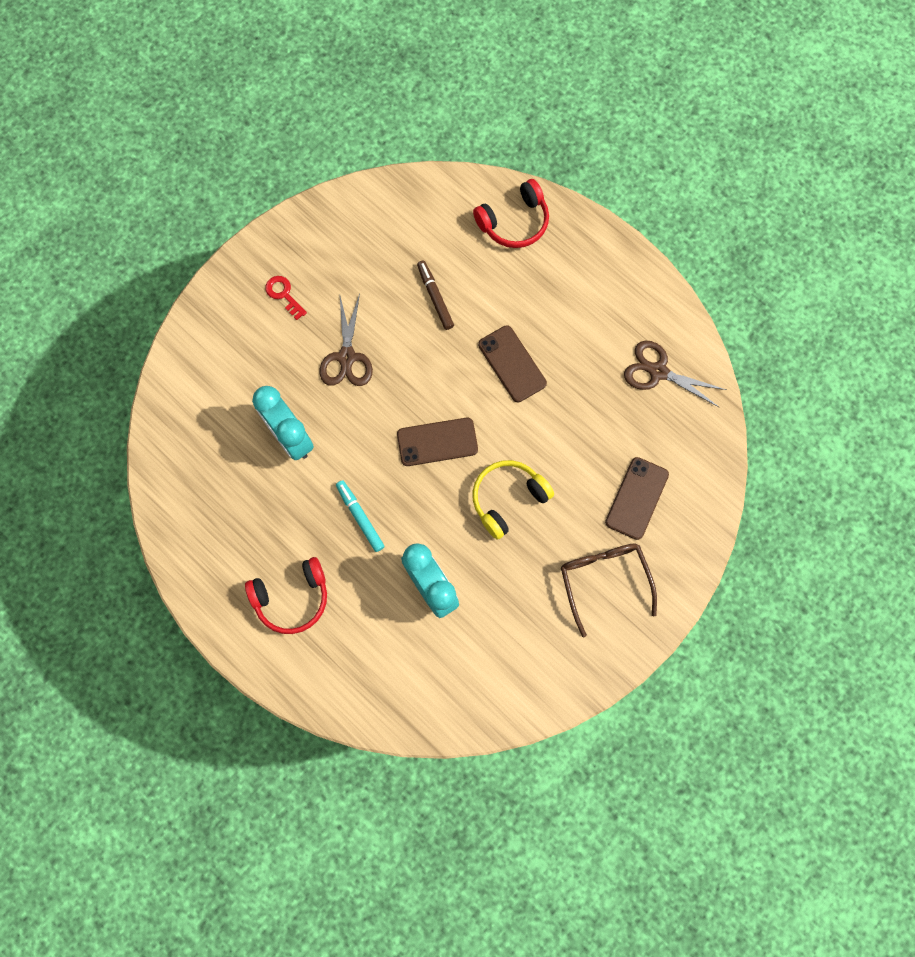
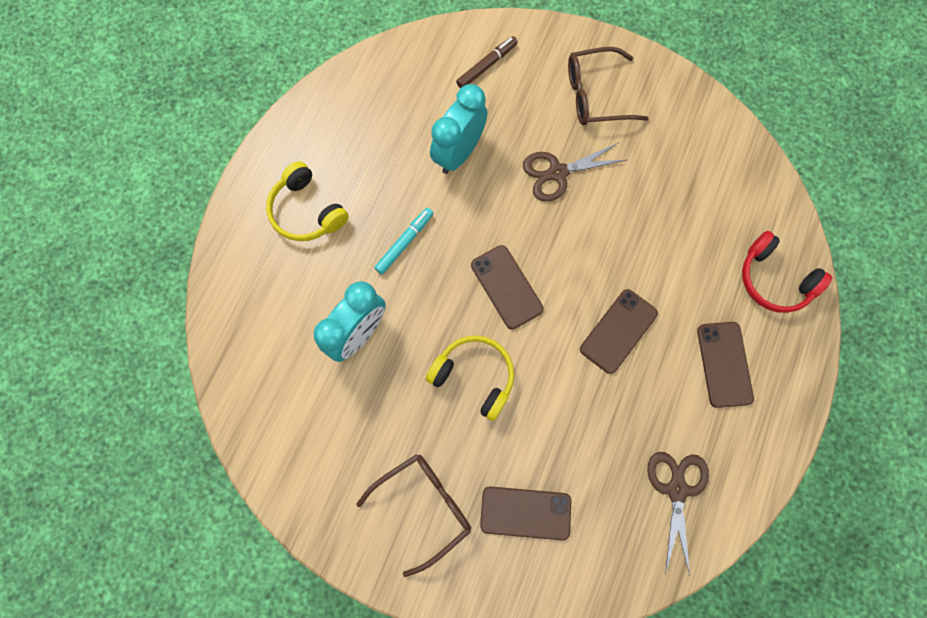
camera: 70 degrees right, 0 degrees up
(283, 294) = (595, 95): red key -> brown glasses
(292, 598) = (307, 211): red headphones -> yellow headphones
(435, 297) = (655, 231): brown marker -> brown marker (486, 65)
(570, 292) = (724, 364): none -> brown phone

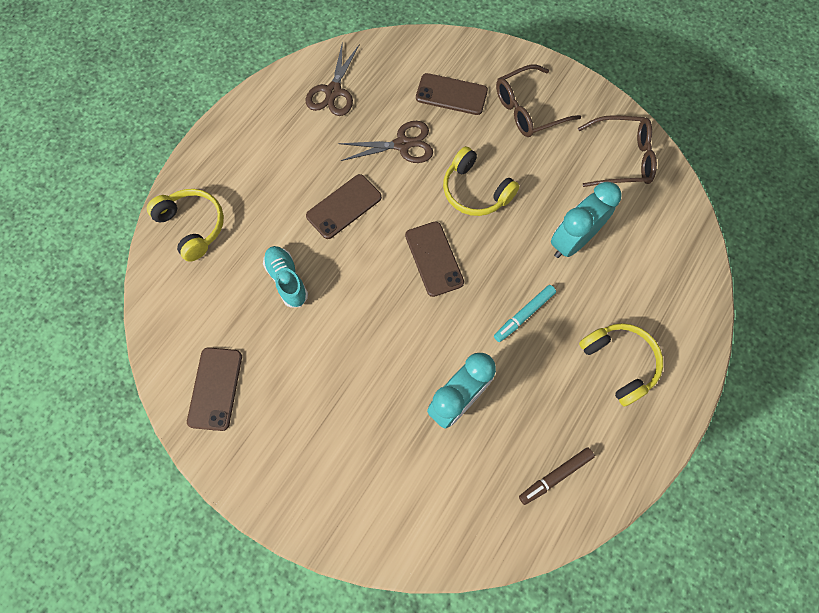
camera: 170 degrees left, 5 degrees down
(486, 65) = (409, 504): brown marker -> brown marker (555, 476)
(557, 173) = (360, 360): brown scissors -> brown scissors (402, 144)
(595, 95) = (297, 443): brown glasses -> brown glasses (621, 158)
(653, 238) = (287, 280): none -> turquoise shoe
(724, 364) = (264, 168): brown phone -> brown phone (215, 388)
(774, 279) = (193, 226): red headphones -> yellow headphones

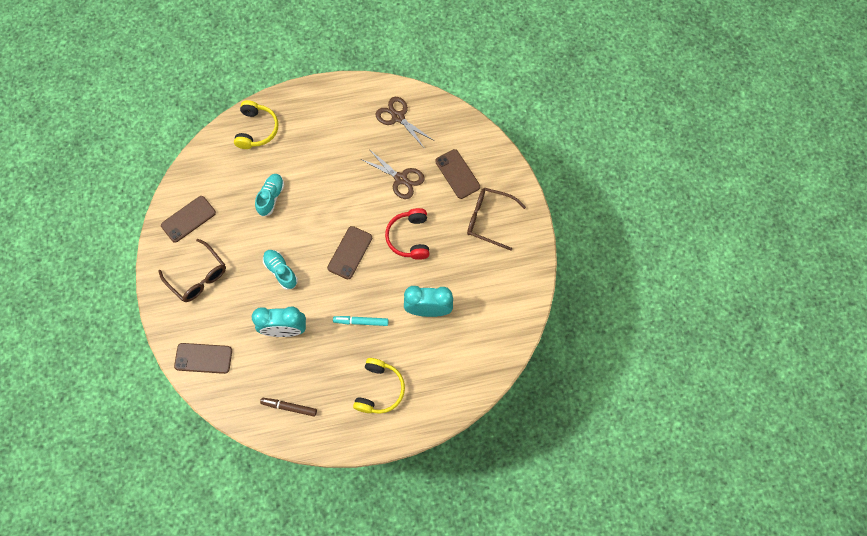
camera: 45 degrees right, 0 degrees up
(333, 91) = (398, 117): brown scissors -> brown scissors turned 75 degrees clockwise
(344, 206) = (336, 185): brown phone -> brown phone (203, 358)
(384, 344) = (281, 271): none -> turquoise shoe
(475, 191) = (409, 237): yellow headphones -> red headphones
(621, 158) = (507, 292): brown glasses -> brown glasses (198, 276)

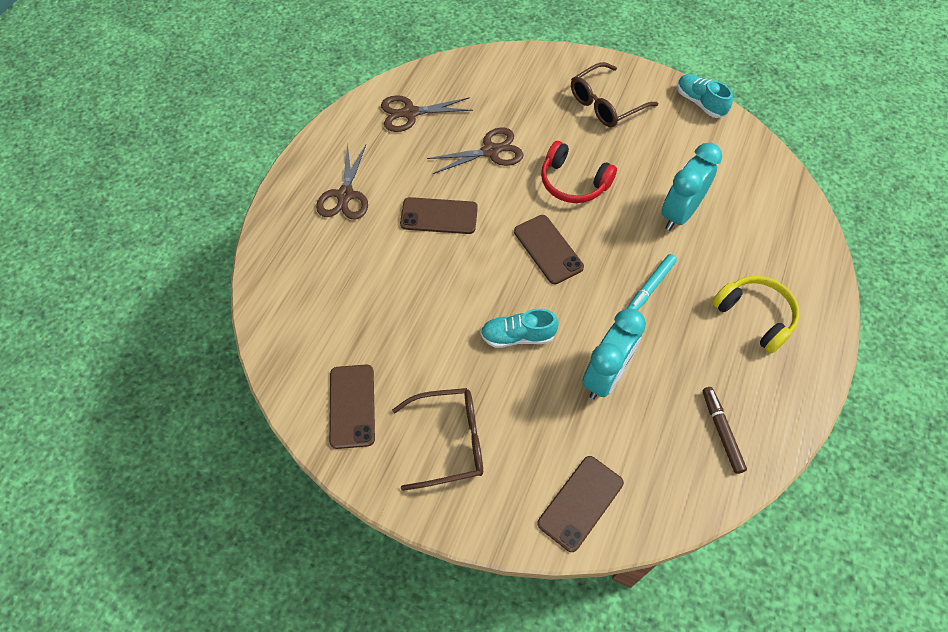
camera: 55 degrees left, 10 degrees down
(257, 129) = (294, 255): yellow headphones -> none
(271, 197) = (403, 291): turquoise shoe -> turquoise shoe (700, 103)
(289, 407) = (721, 431): brown marker -> brown marker turned 120 degrees clockwise
(313, 125) = (345, 195): none -> brown scissors
(457, 174) = (528, 101): brown phone -> brown phone (439, 216)

